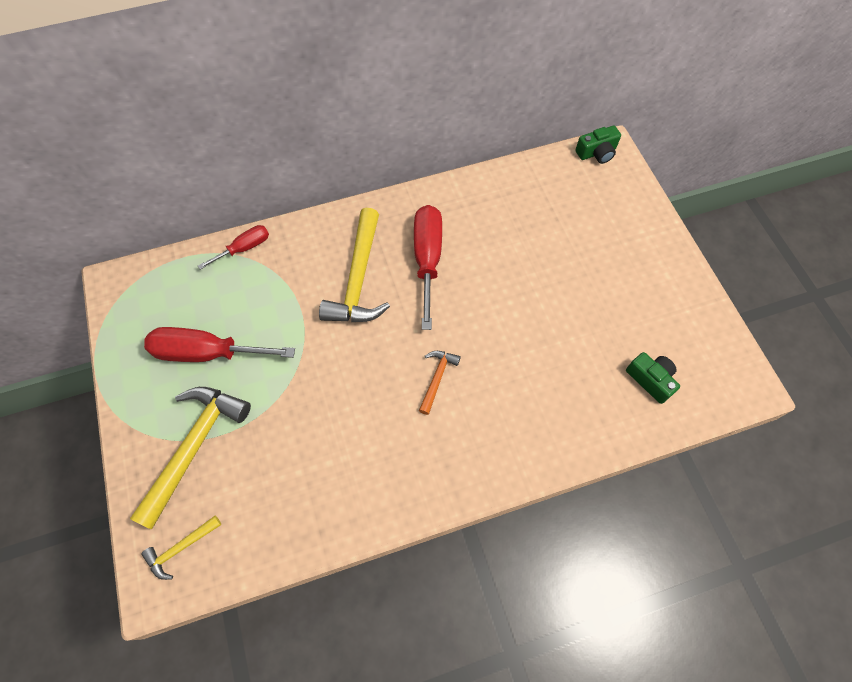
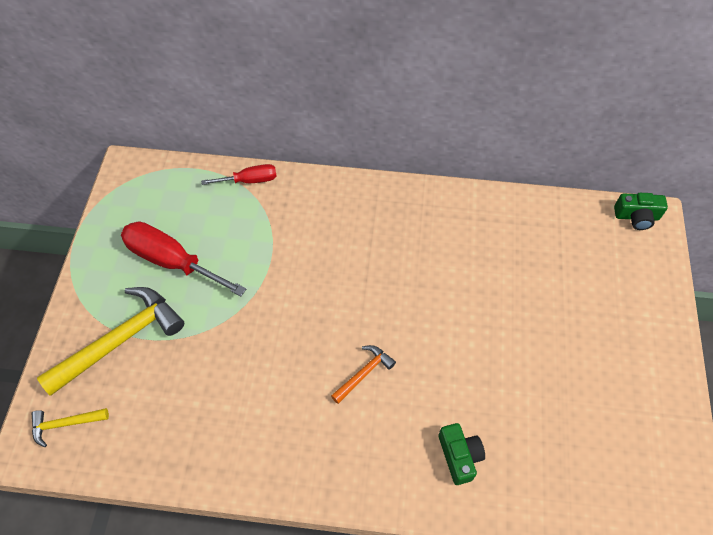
camera: 25 degrees right, 5 degrees down
(358, 279) = (337, 249): yellow hammer -> none
(427, 259) = (411, 256): red screwdriver -> none
(650, 380) = (580, 470): green camera -> green camera (459, 456)

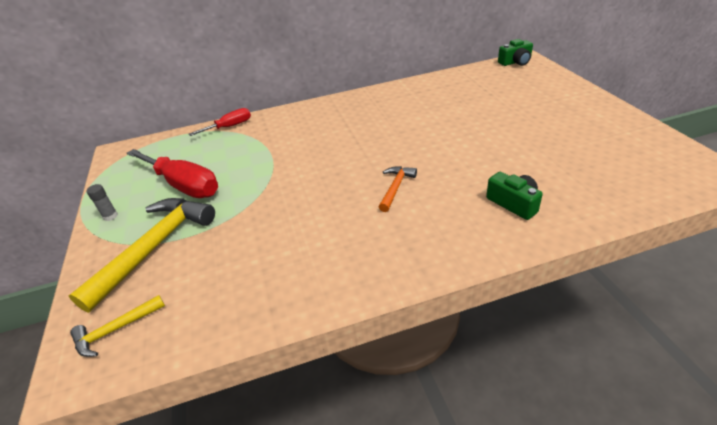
camera: 20 degrees left, 20 degrees down
(95, 274) = (110, 216): none -> grey glue stick
(172, 261) = (184, 185): red screwdriver -> red screwdriver turned 150 degrees counterclockwise

